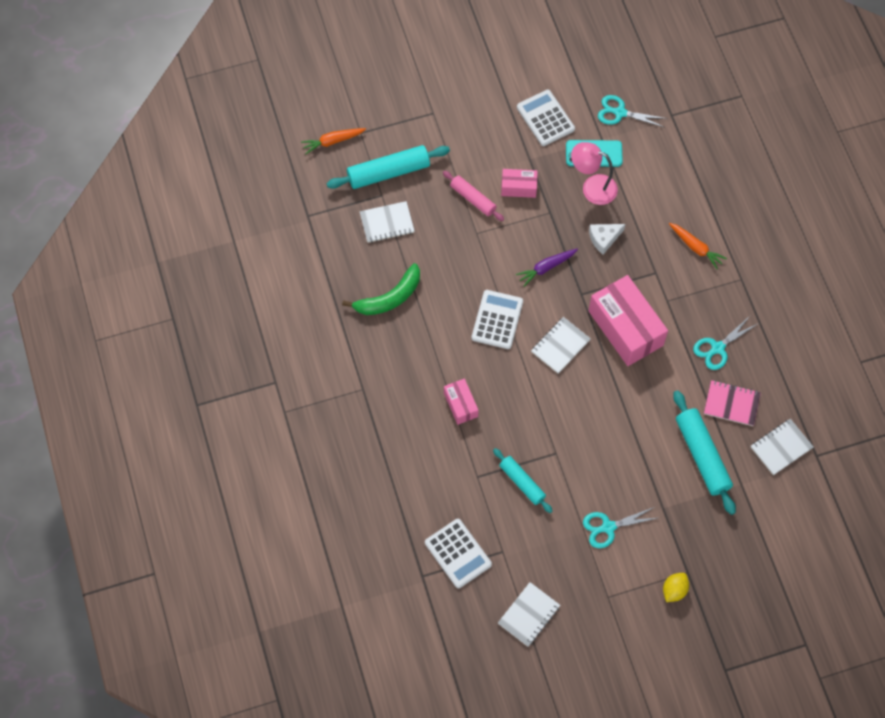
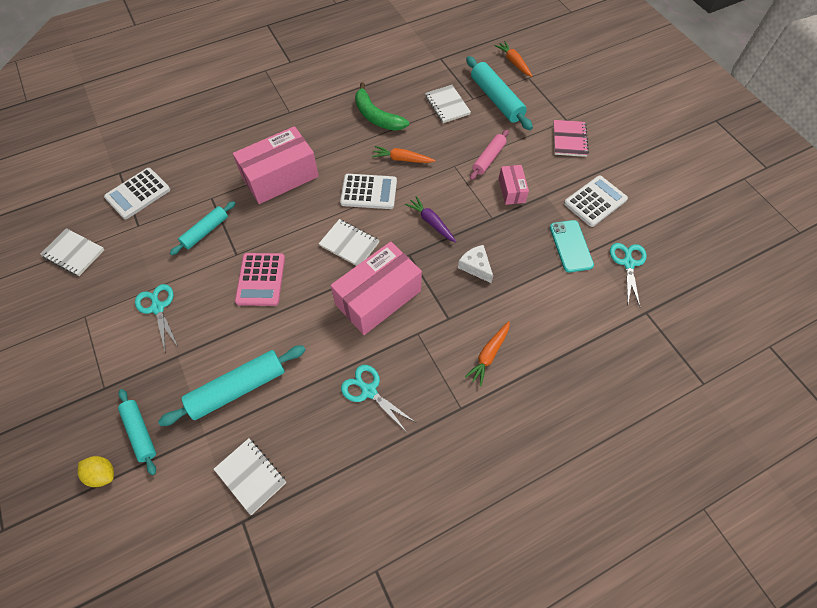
camera: 80 degrees right, 5 degrees down
(458, 281) = (402, 159): none -> orange carrot
(460, 405) = (280, 177): pink box -> pink box, size x1.98
(589, 431) = (260, 279): none -> pink calculator
(592, 187) = (531, 249): pink lamp -> none
(674, 590) = (85, 377): yellow lemon -> yellow lemon (102, 474)
(731, 404) = (302, 413): pink notebook -> pink notebook (569, 139)
(733, 537) = (140, 432): none -> turquoise rolling pin

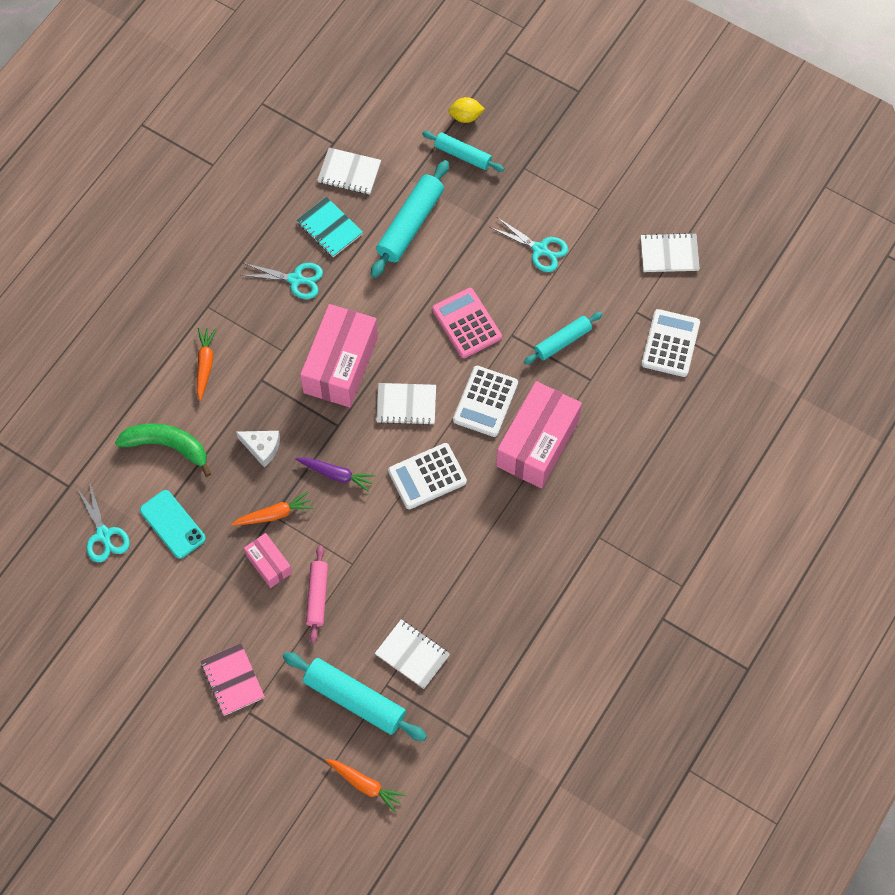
camera: 150 degrees right, 5 degrees up
(205, 231) = (562, 341): turquoise rolling pin -> turquoise rolling pin turned 45 degrees clockwise
(308, 425) = (329, 228): none -> turquoise notebook
(376, 116) = (488, 587): green banana -> green banana (167, 446)
(402, 159) = (417, 540): orange carrot -> orange carrot (274, 514)
(595, 201) = (167, 599): white calculator -> white calculator (485, 401)

